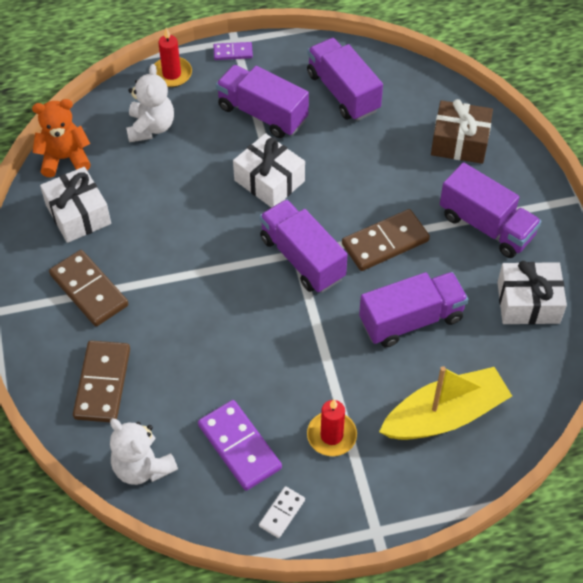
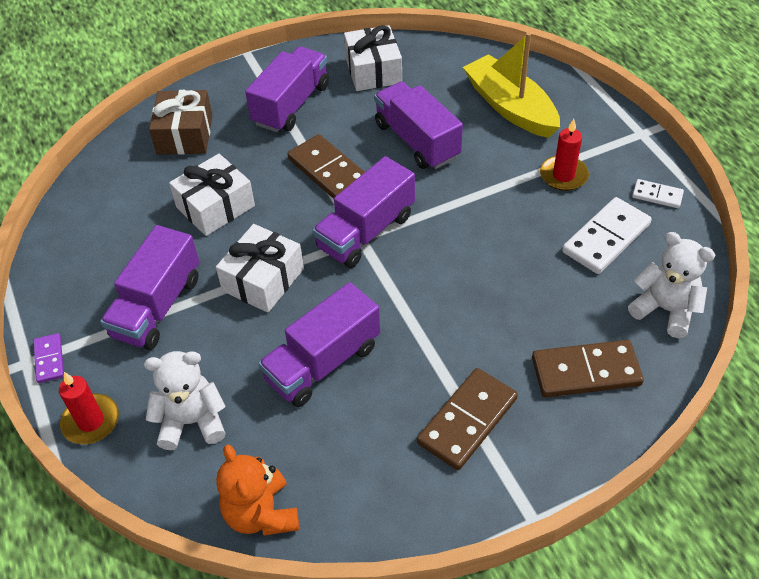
camera: 100 degrees left, 5 degrees down
(78, 214) = (354, 467): white gift -> white gift (215, 206)
(142, 467) = (665, 310): white teddy bear -> white teddy bear turned 90 degrees counterclockwise
(239, 446) = (606, 238): purple domino -> white domino
(343, 92) = (117, 237): purple truck -> purple truck (323, 363)

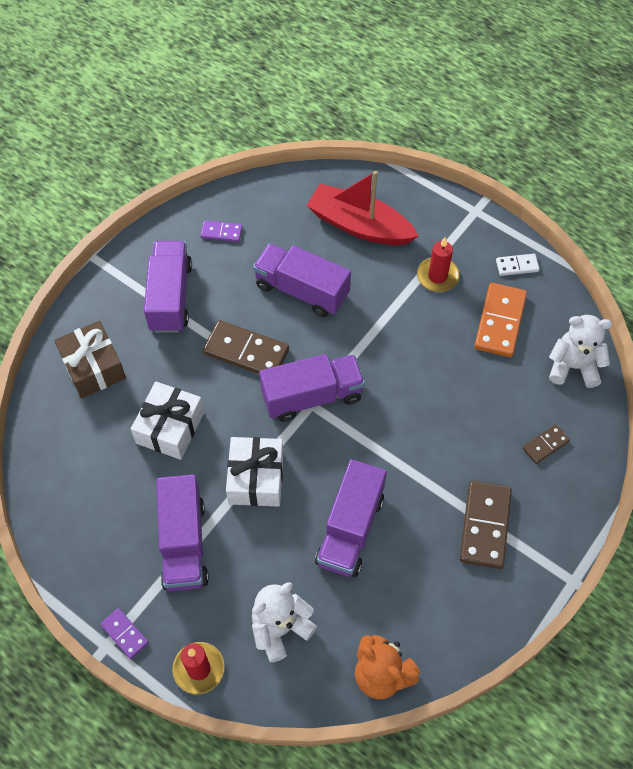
camera: 30 degrees left, 10 degrees up
(366, 232) = (312, 396): purple truck -> purple truck turned 120 degrees counterclockwise
(373, 71) = (221, 232): white gift -> purple domino
(510, 107) = (359, 225): yellow boat -> red boat
(586, 372) = (545, 445): brown domino -> brown domino, size x0.54
(606, 238) = (499, 322): white domino -> orange domino

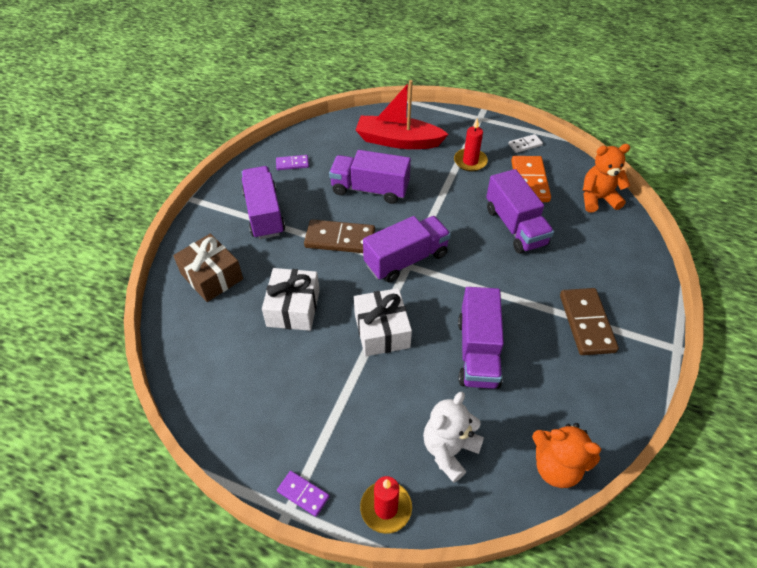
camera: 15 degrees left, 10 degrees down
(184, 543) = (335, 398): purple truck -> purple truck (515, 226)
(545, 445) = (604, 255): brown domino -> none
(573, 366) = (597, 199): white teddy bear -> orange teddy bear

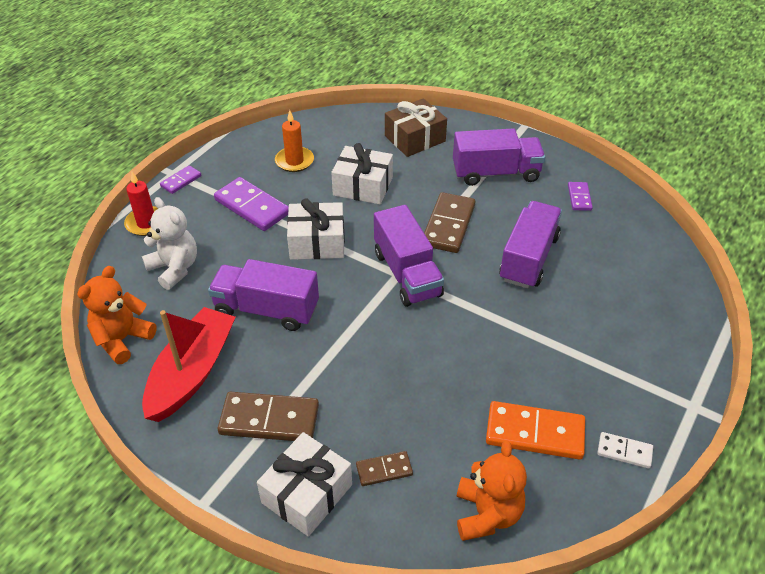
camera: 100 degrees right, 5 degrees down
(256, 377) = (294, 161): none -> orange candle
(339, 400) = (252, 207): none -> purple domino
(398, 141) = (628, 298): red boat -> red boat (192, 372)
(470, 161) = (582, 370): red candle -> none
(515, 226) = (443, 390): purple truck -> none
(525, 145) = (624, 451): white domino -> white domino turned 60 degrees counterclockwise
(593, 249) = (384, 470): none -> brown domino
(632, 287) = (307, 493): none -> white gift

